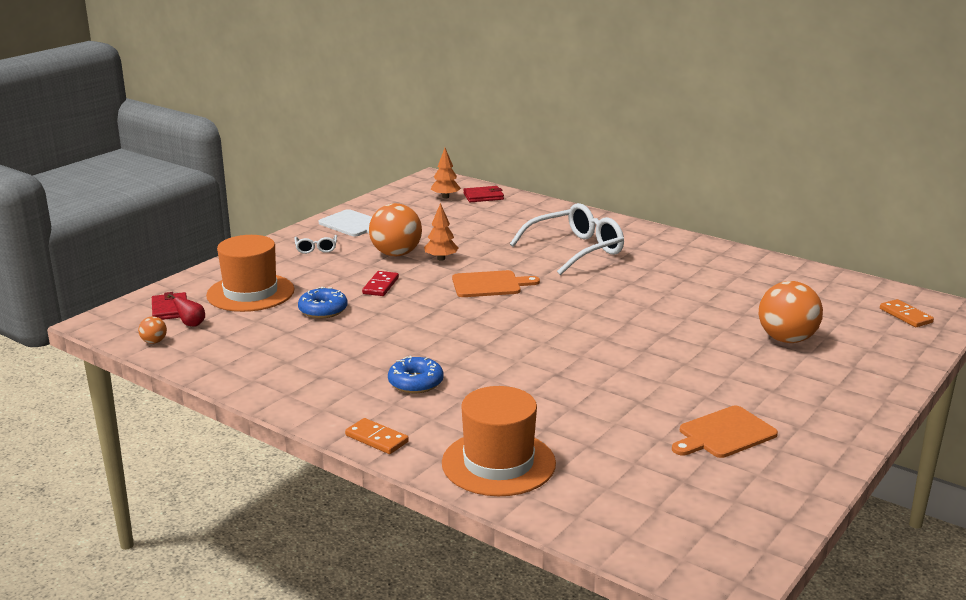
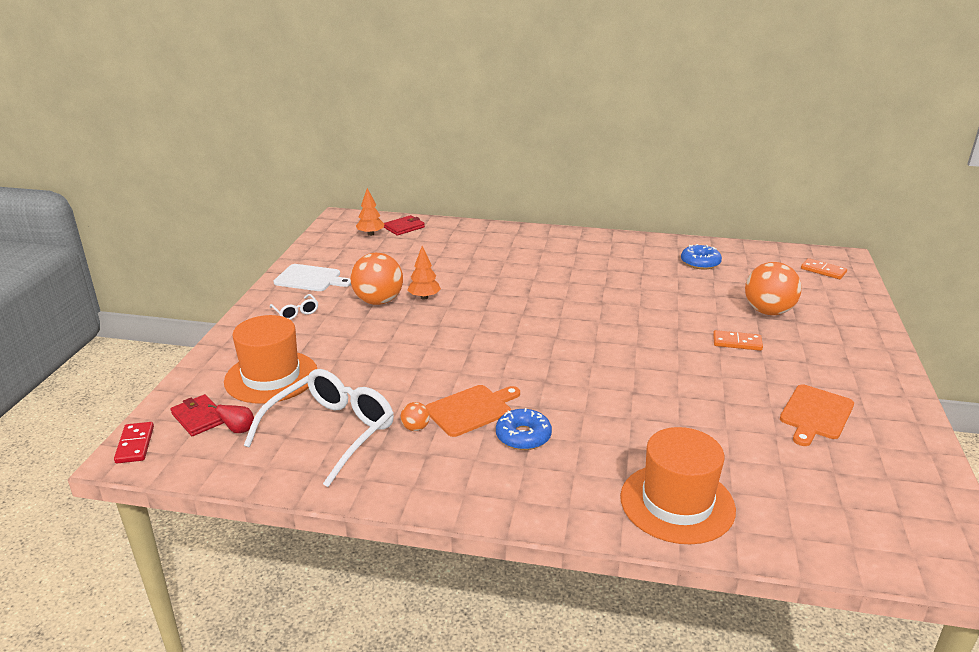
camera: 25 degrees left, 5 degrees up
(154, 342) = (214, 463): orange ball -> orange ball (415, 428)
(323, 310) = (363, 378): blue donut -> blue donut (700, 263)
(377, 439) = (546, 511): orange domino -> orange domino (737, 342)
(380, 286) = (394, 338): red domino -> red domino (135, 444)
(490, 284) = (491, 314): orange cutting board -> orange cutting board (471, 409)
(576, 250) = (531, 264): white glasses -> white glasses (331, 432)

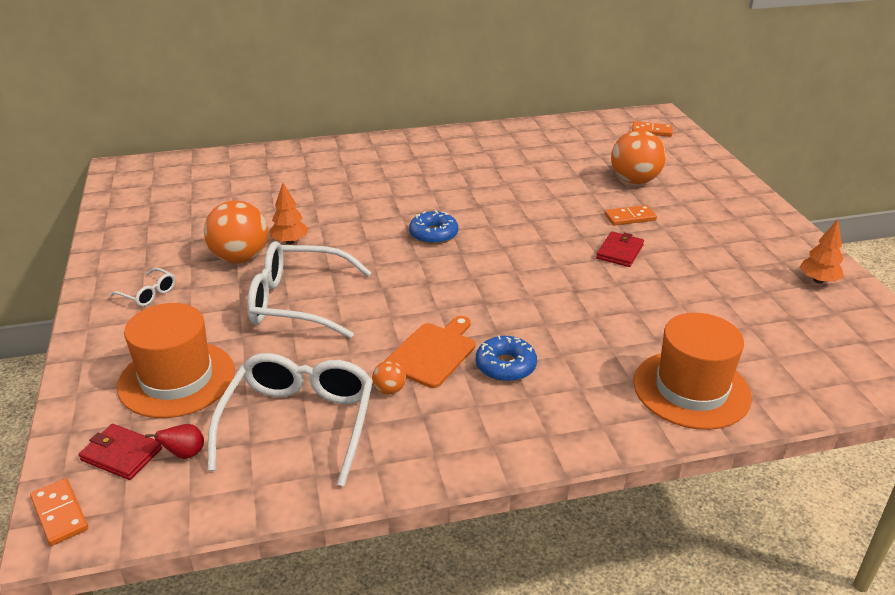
camera: 25 degrees left, 5 degrees up
(135, 444) = (59, 514): red domino -> orange domino
(310, 279) = (136, 249): white cutting board -> none
(371, 234) = (171, 181): orange tree -> orange tree (818, 280)
(396, 344) = (298, 302): none -> white glasses
(404, 227) = (206, 166): red wallet -> red wallet (620, 252)
(700, 263) = (541, 145): blue donut -> blue donut (433, 234)
(815, 414) = (741, 269): orange cutting board -> none

